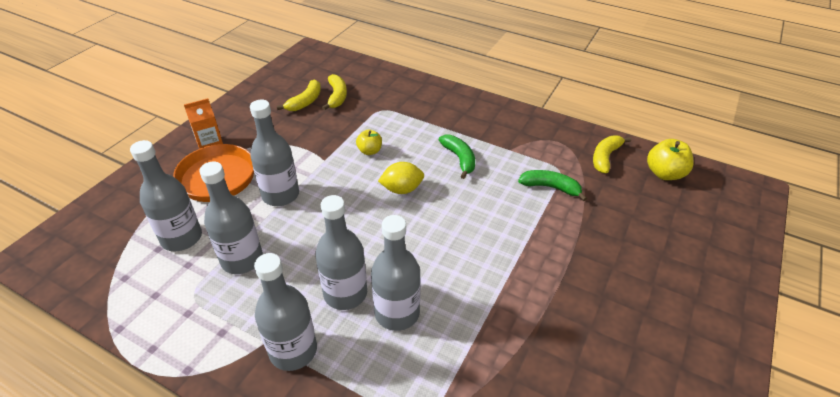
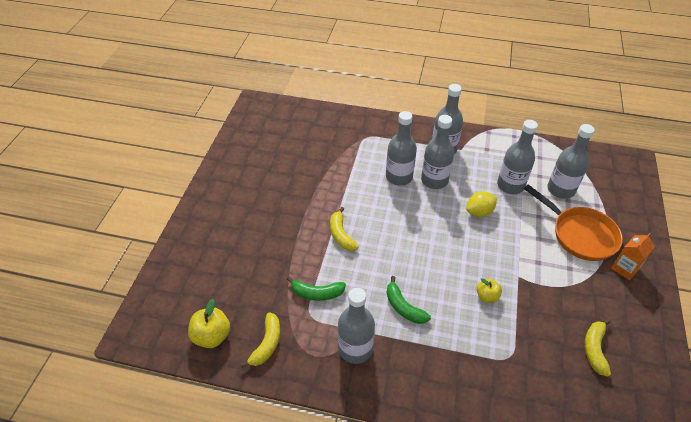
camera: 165 degrees right, 5 degrees up
(280, 195) = (525, 235): grey bottle -> grey bottle (355, 348)
(337, 96) = (569, 367): yellow banana -> yellow banana (341, 234)
(402, 189) = (438, 262): yellow lemon -> yellow lemon (479, 212)

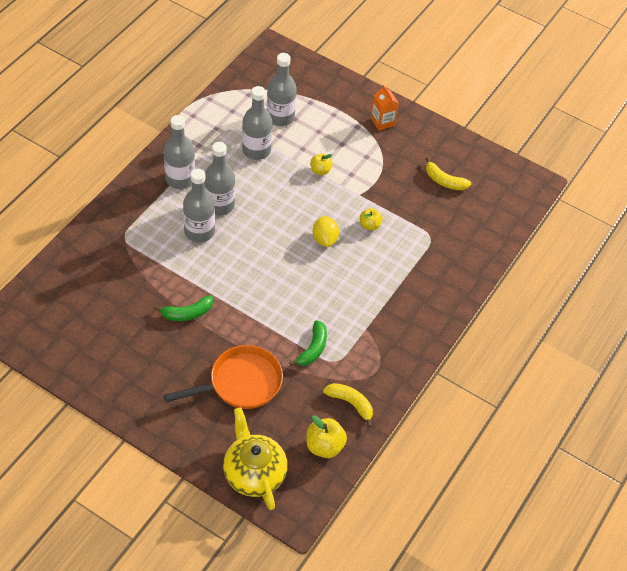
camera: 75 degrees left, 5 degrees up
(170, 289) = (254, 472): none -> yellow teapot
(341, 234) = (252, 307): yellow banana -> none
(355, 348) = (382, 338): grey bottle -> none
(403, 307) = (355, 288): green banana -> green banana (187, 313)
(479, 212) = (277, 188): yellow lemon -> yellow lemon (324, 239)
(523, 237) = (320, 170): none -> yellow apple
(580, 234) = (336, 131): orange pan -> orange pan (241, 383)

